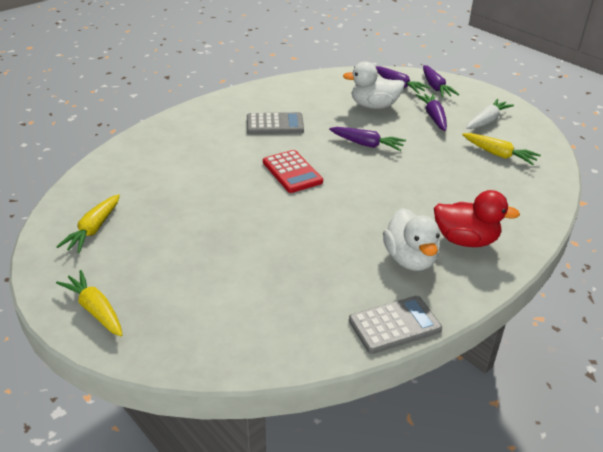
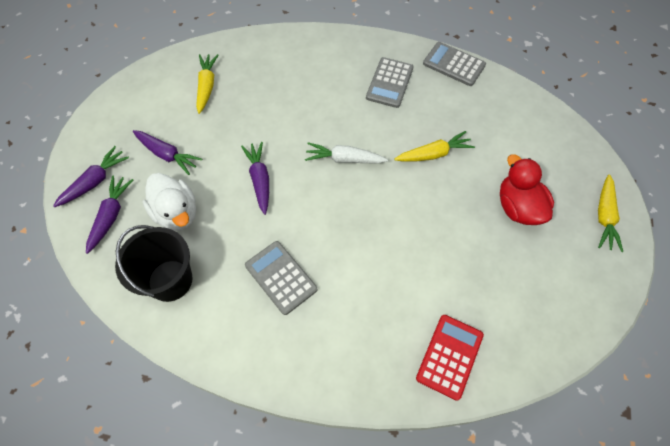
camera: 125 degrees left, 25 degrees up
(93, 229) = (552, 294): yellow carrot -> yellow carrot (433, 154)
(292, 172) = (350, 208): red calculator -> red calculator (449, 356)
(323, 90) = (170, 280): none -> black bucket
(410, 259) = (389, 83): white duck -> grey calculator
(434, 117) = (167, 155): purple carrot -> purple carrot turned 105 degrees counterclockwise
(465, 240) = (342, 64): red duck -> red duck (518, 207)
(487, 121) = (148, 114): white carrot -> white carrot (344, 159)

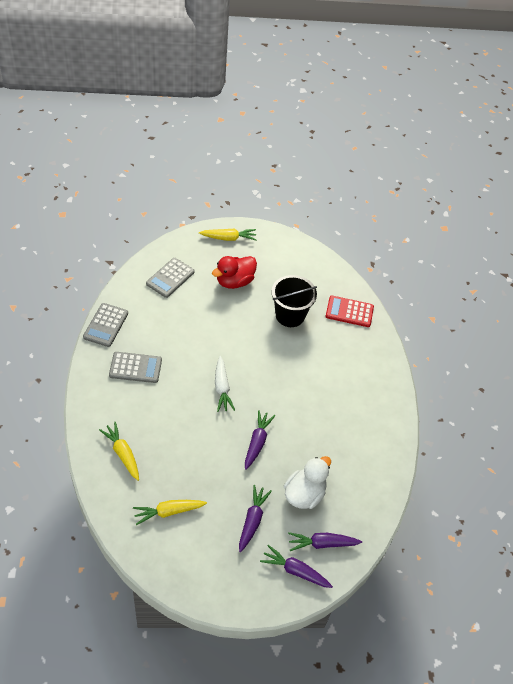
camera: 110 degrees left, 10 degrees down
(170, 280) = (358, 480): black bucket -> black bucket (290, 315)
(260, 180) = (257, 442): purple carrot -> purple carrot turned 135 degrees clockwise
(281, 277) = (331, 410): grey calculator -> grey calculator (170, 278)
(433, 154) = (202, 331): yellow carrot -> yellow carrot (122, 453)

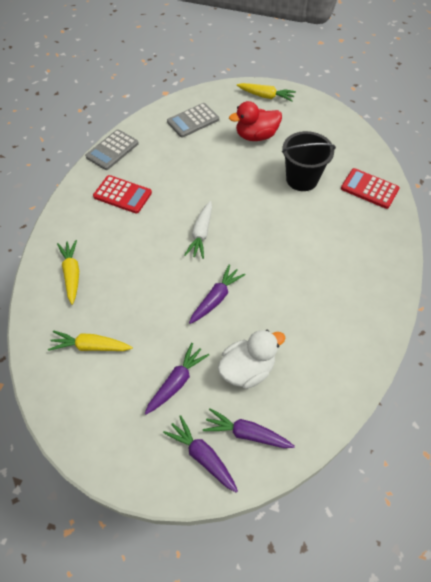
camera: 25 degrees right, 5 degrees up
(135, 368) = (122, 195): grey calculator -> red calculator

